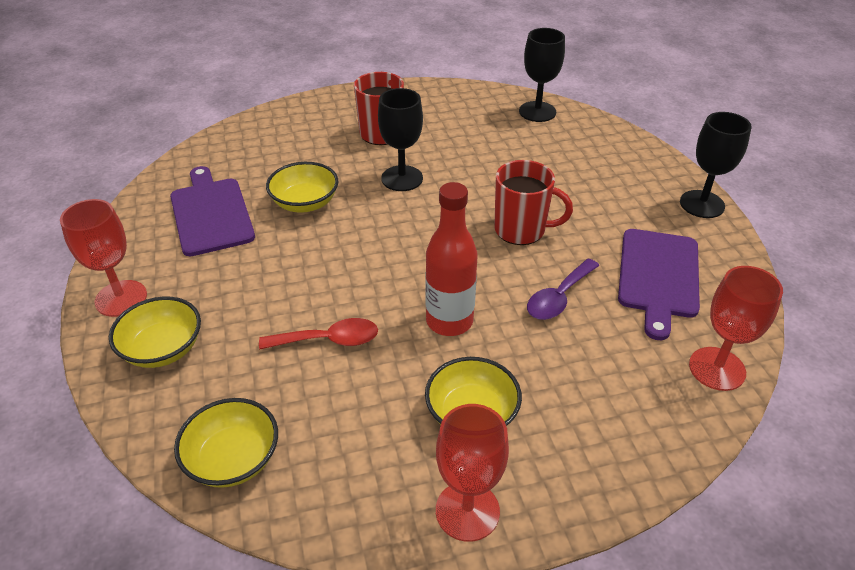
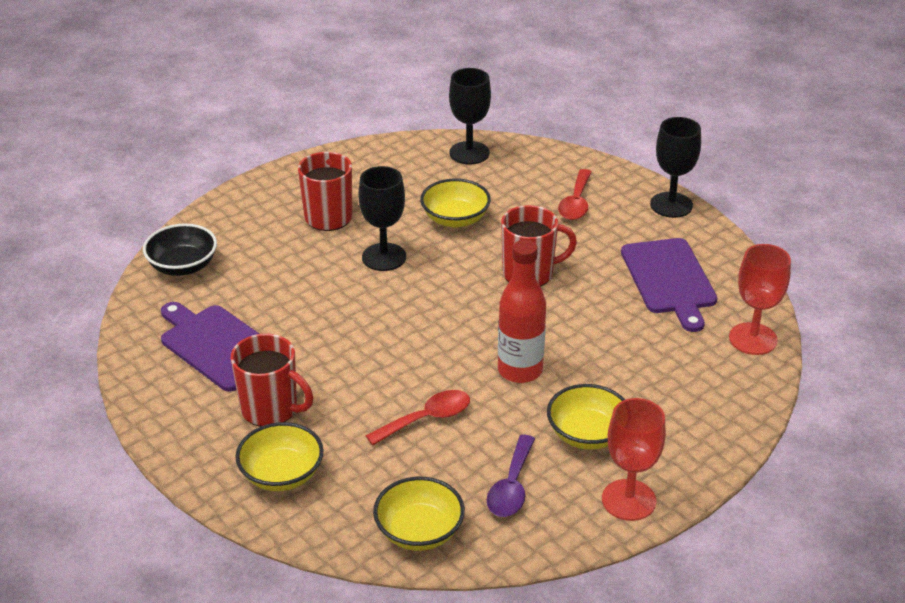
camera: 25 degrees left, 5 degrees down
(121, 298) = (199, 448): red goblet -> none
(205, 283) = (271, 409): none -> red mug
(239, 141) = (183, 266): none -> black bowl
(305, 203) = (306, 308): yellow bowl -> yellow bowl (455, 219)
(558, 298) = (598, 322): purple spoon -> purple spoon (511, 487)
(607, 178) = (576, 203): none -> red spoon

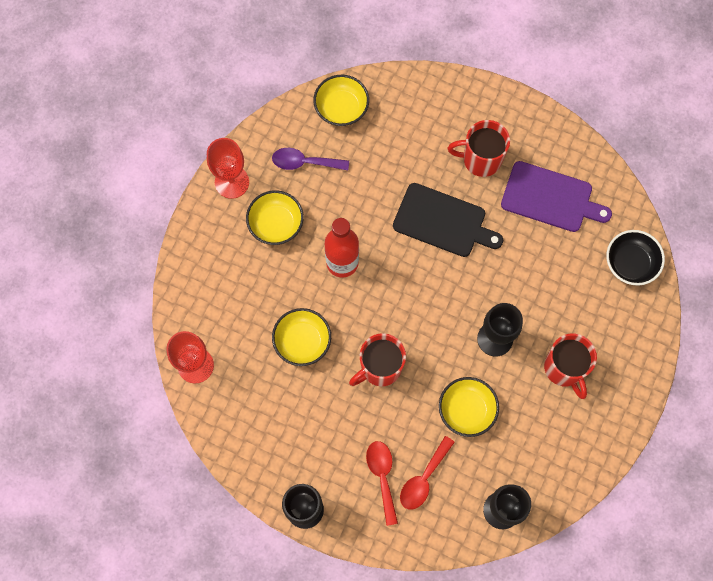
camera: 155 degrees right, 35 degrees up
(281, 475) = (442, 114): yellow bowl -> yellow bowl (302, 341)
(366, 367) = (443, 221): none -> black cutting board
(427, 419) = (380, 194): red spoon -> red spoon (423, 479)
(511, 487) = (304, 162): purple spoon -> purple spoon turned 75 degrees counterclockwise
(669, 279) = (274, 408): purple cutting board -> none

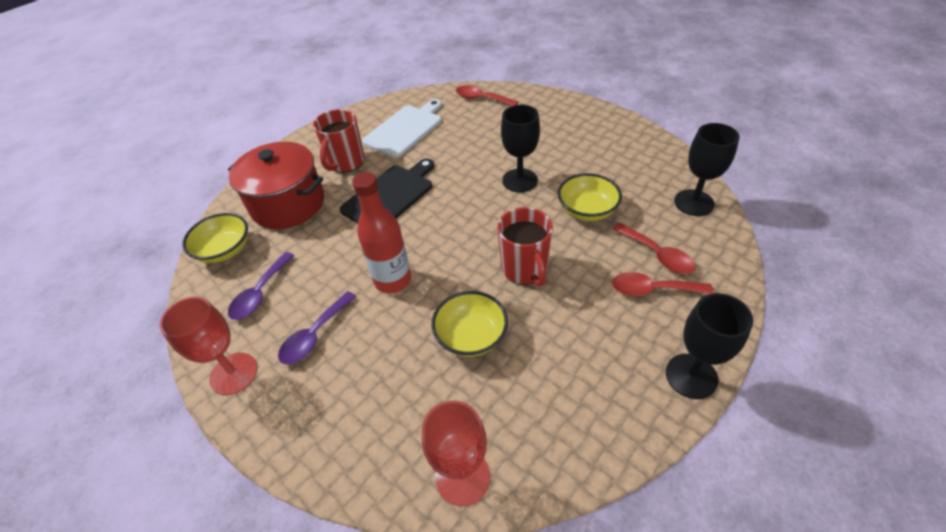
camera: 70 degrees left, 25 degrees down
(276, 224) = (314, 335): yellow bowl -> purple spoon
(409, 133) = (288, 204): none -> red pot
(550, 198) = (405, 129): purple cutting board -> white cutting board
(564, 368) = (560, 144): red mug -> none
(630, 263) = (481, 98): black bowl -> red spoon

